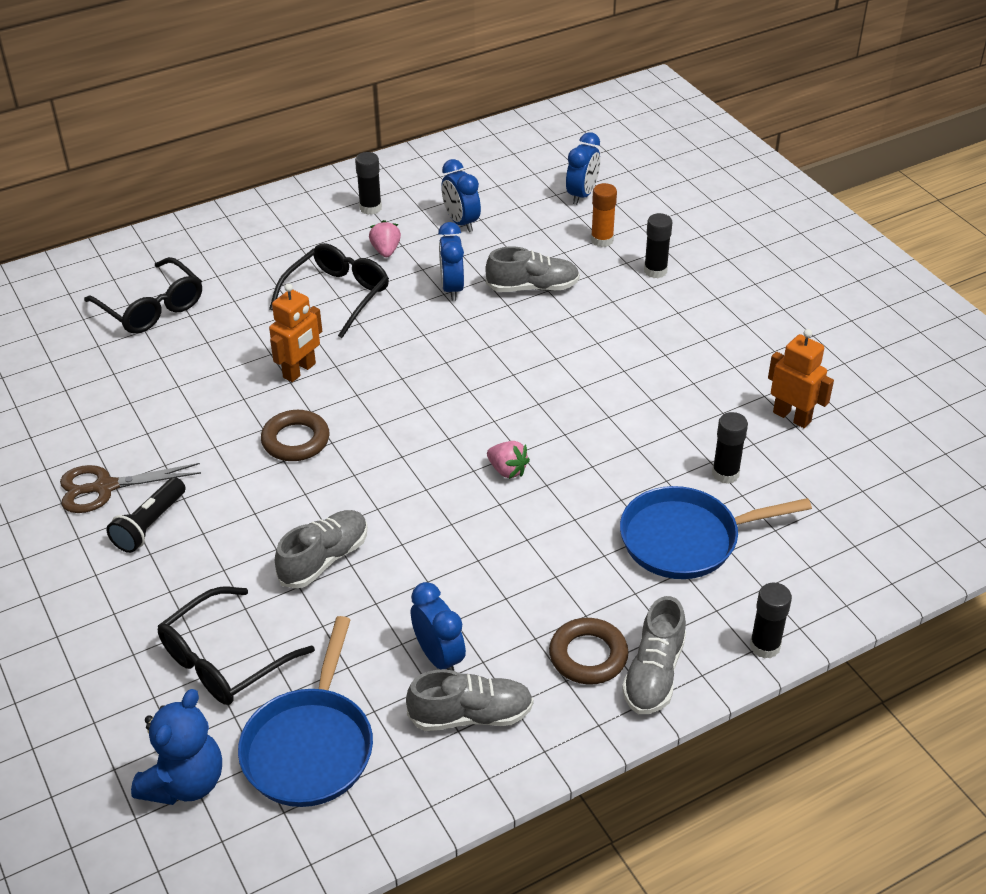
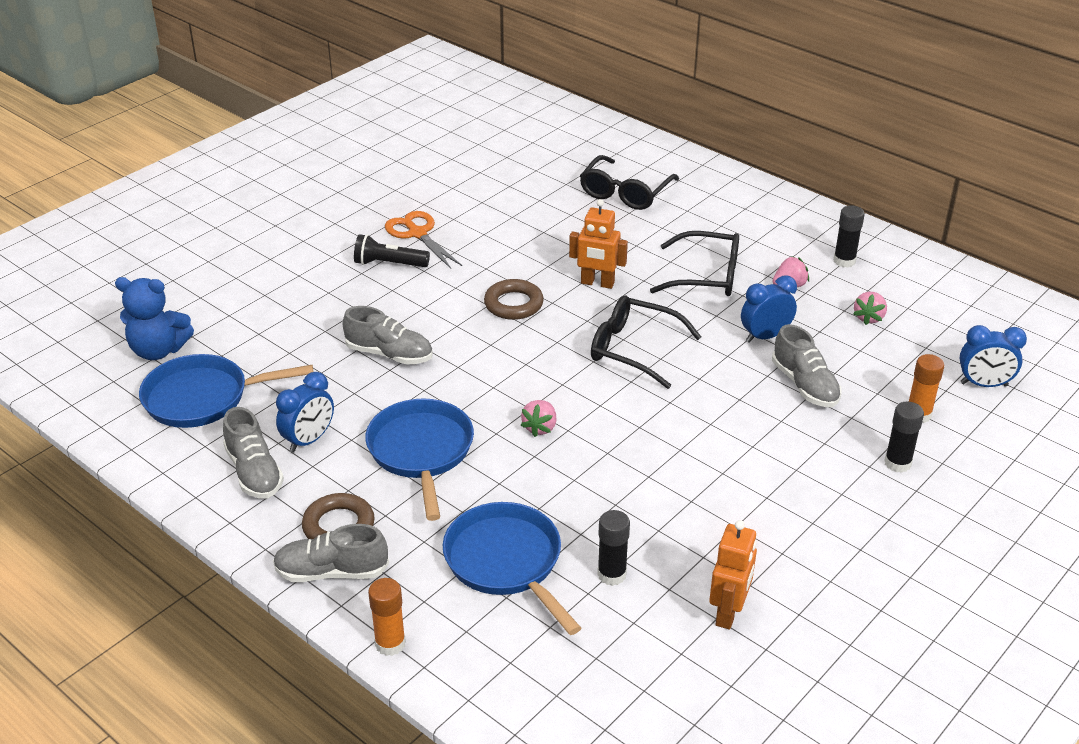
camera: 70 degrees right, 5 degrees down
(105, 487) = (418, 234): brown scissors -> orange scissors
(224, 660) = (271, 335): black glasses -> black glasses (633, 349)
(461, 222) = (868, 318): blue clock -> pink strawberry
(502, 567) = (421, 452): none -> blue pan
(765, 646) = (390, 644): black glue stick -> orange glue stick

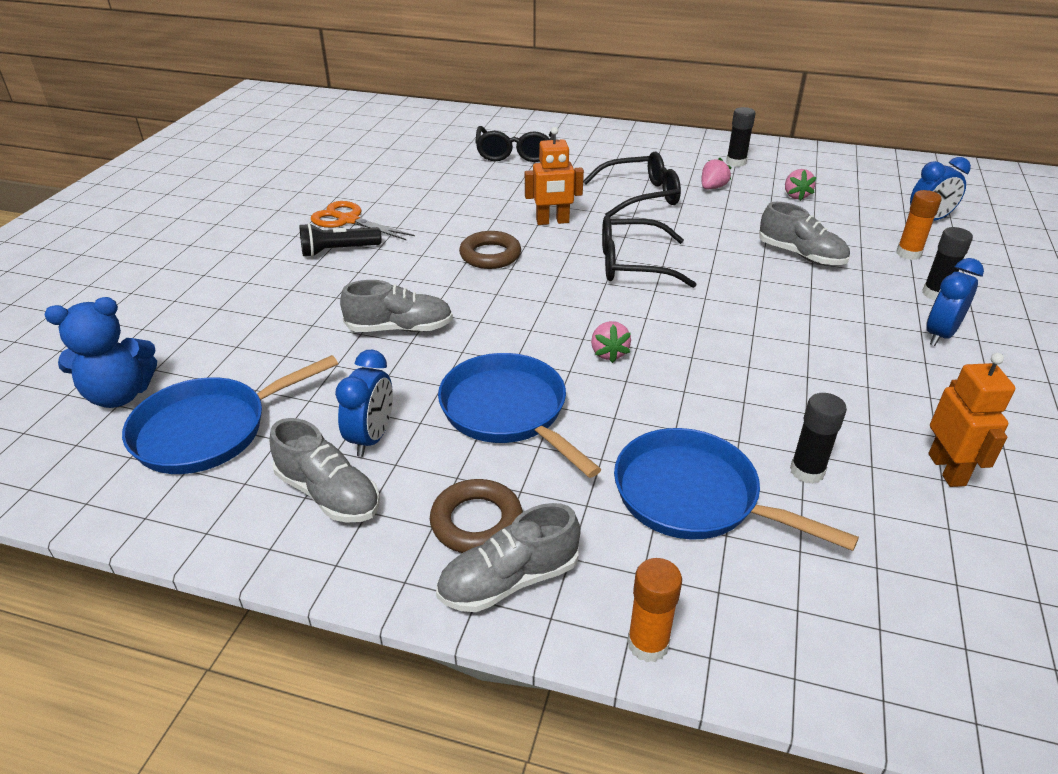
camera: 25 degrees left, 0 degrees up
(765, 336) = (732, 227): blue clock -> blue clock (940, 335)

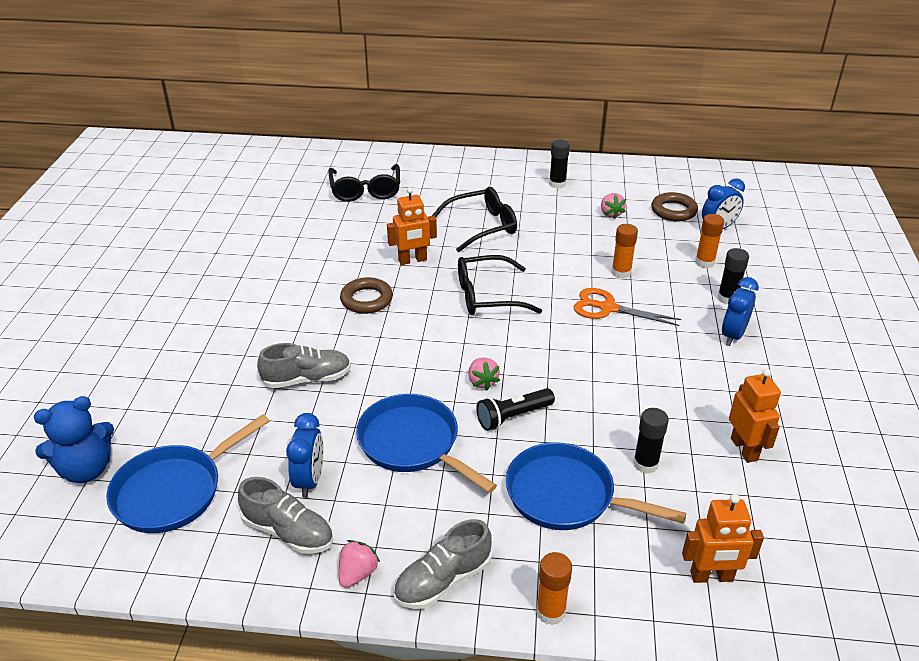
camera: 10 degrees left, 0 degrees up
(338, 250) = (233, 309): black flashlight -> black flashlight (513, 416)
(349, 220) = (234, 277): orange scissors -> orange scissors (608, 308)
(476, 522) = (409, 538): brown ring -> brown ring (673, 211)
(712, 188) = (541, 212): pink strawberry -> pink strawberry (357, 574)
(801, 255) = (621, 273): grey shoe -> orange glue stick
(887, 630) = (711, 577): none -> orange robot

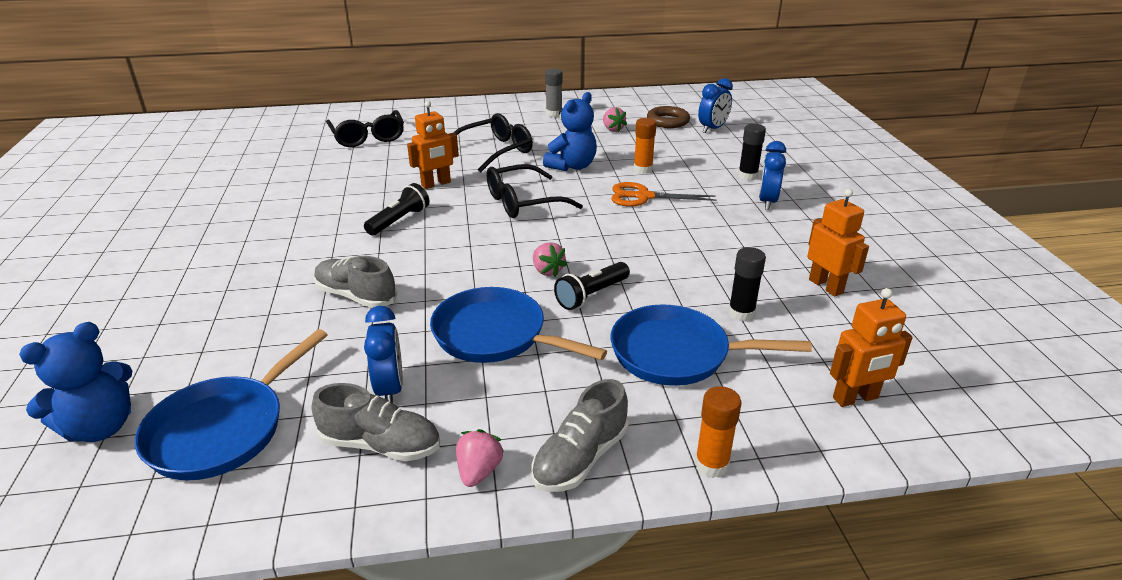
camera: 15 degrees left, 5 degrees down
(307, 379) = (356, 296): grey shoe -> grey shoe turned 120 degrees counterclockwise
(366, 300) = (399, 221): brown ring -> black flashlight
(551, 257) = (572, 166): none -> blue teddy bear
(557, 184) = (554, 114): black glue stick -> grey glue stick
(704, 262) = (714, 153): orange glue stick -> none

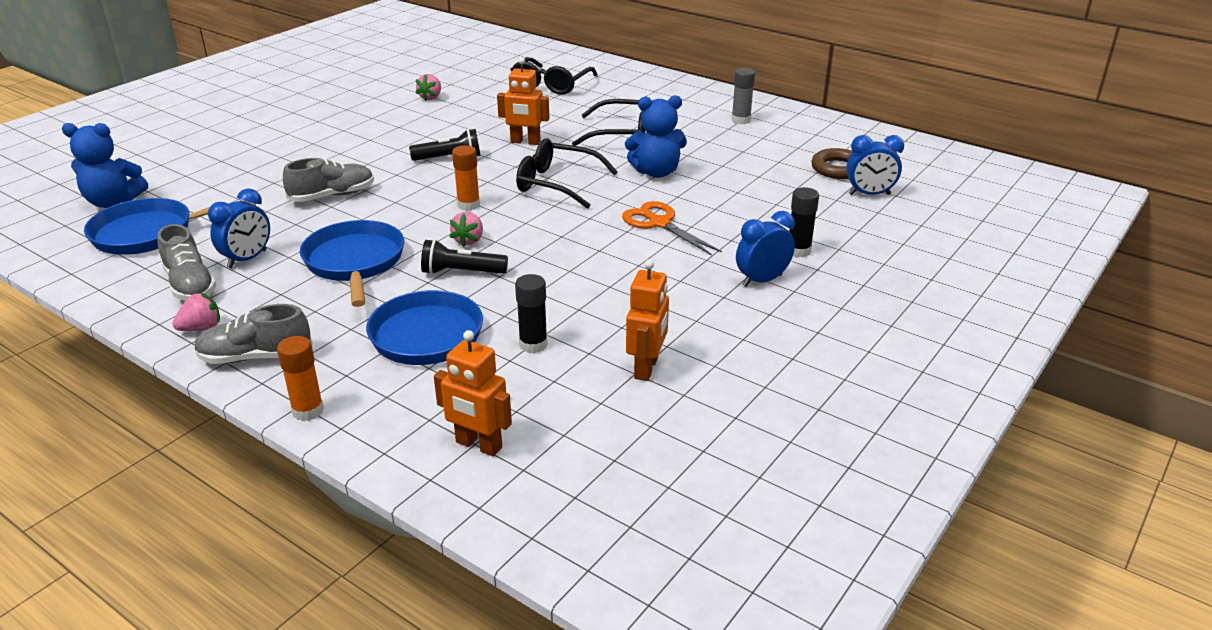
camera: 45 degrees right, 0 degrees up
(356, 296) = (332, 196): grey shoe -> grey shoe turned 75 degrees clockwise
(612, 129) = (764, 155): pink strawberry -> pink strawberry (431, 97)
(643, 169) = (711, 201): orange glue stick -> orange glue stick (468, 205)

